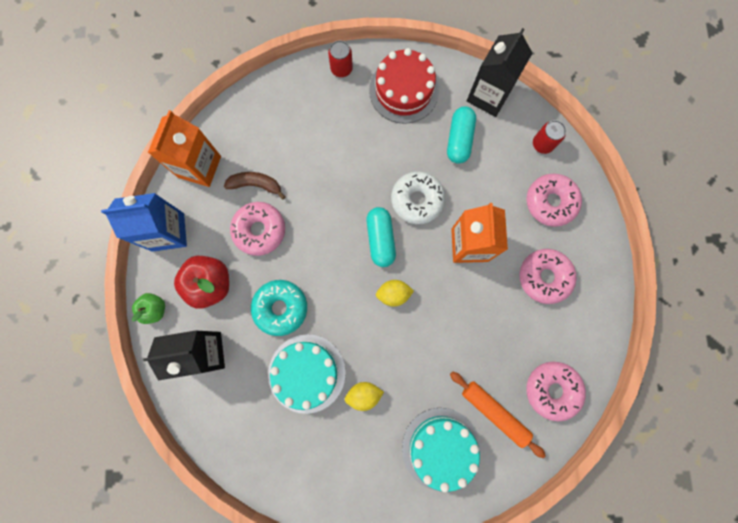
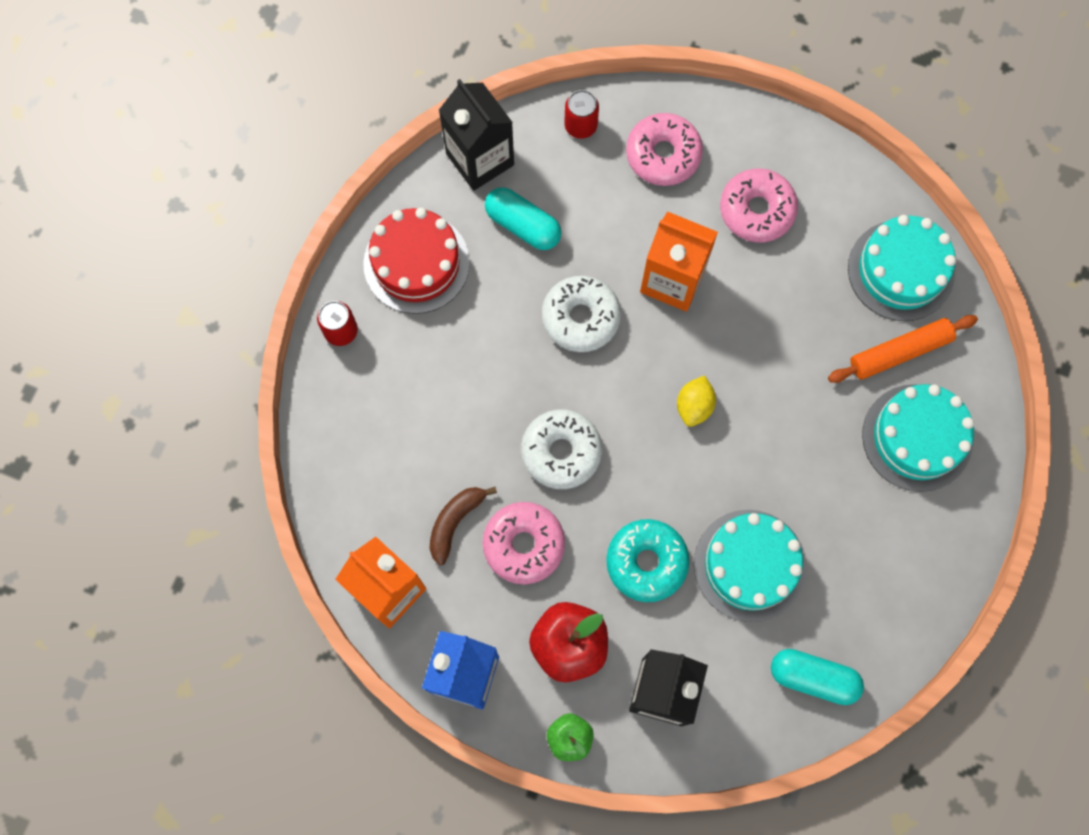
camera: 65 degrees left, 5 degrees down
(326, 226) = (561, 452): none -> white donut
(363, 394) = (809, 503): yellow lemon -> none
(380, 239) = (612, 389): turquoise capsule -> turquoise capsule (813, 678)
(552, 390) = (901, 270): pink donut -> turquoise cake

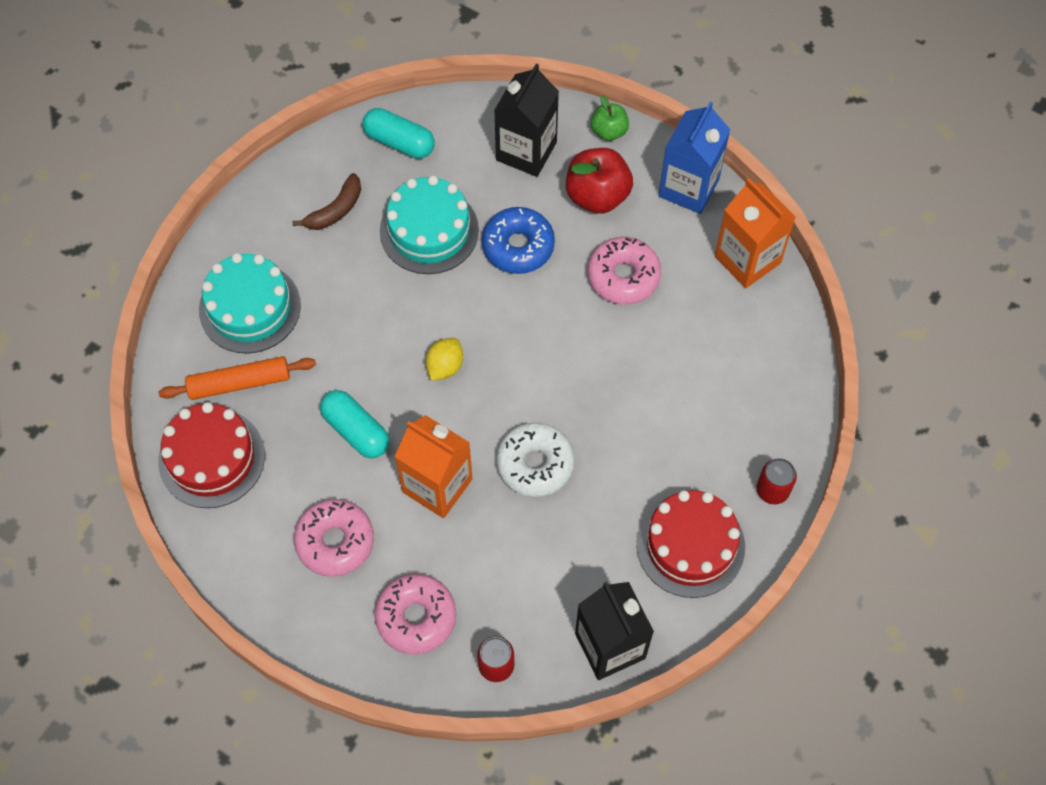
camera: 170 degrees left, 10 degrees down
(455, 522) = (682, 304): brown banana -> brown banana (335, 210)
(523, 225) = (576, 566): turquoise capsule -> turquoise capsule (356, 430)
(561, 452) = (576, 347): white donut -> none
(646, 562) = (518, 246): turquoise donut -> blue donut
(901, 270) = (212, 458): turquoise cake -> red cake

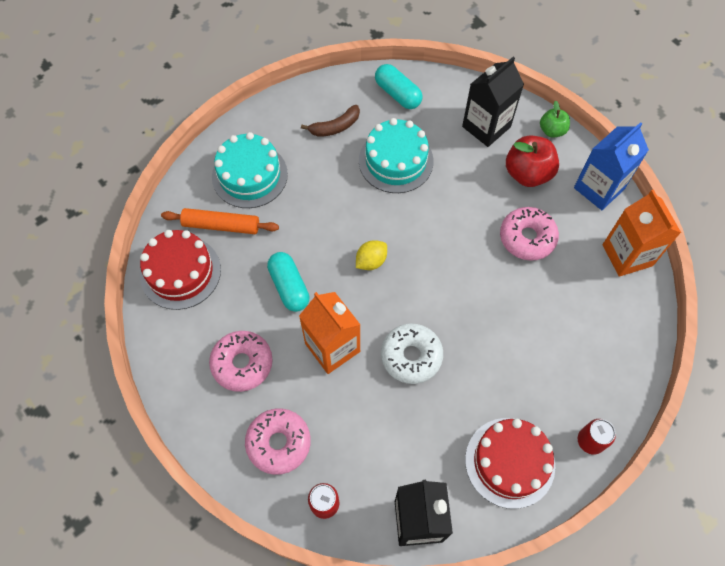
camera: 20 degrees right, 0 degrees up
(518, 246) = (456, 192): blue donut -> none

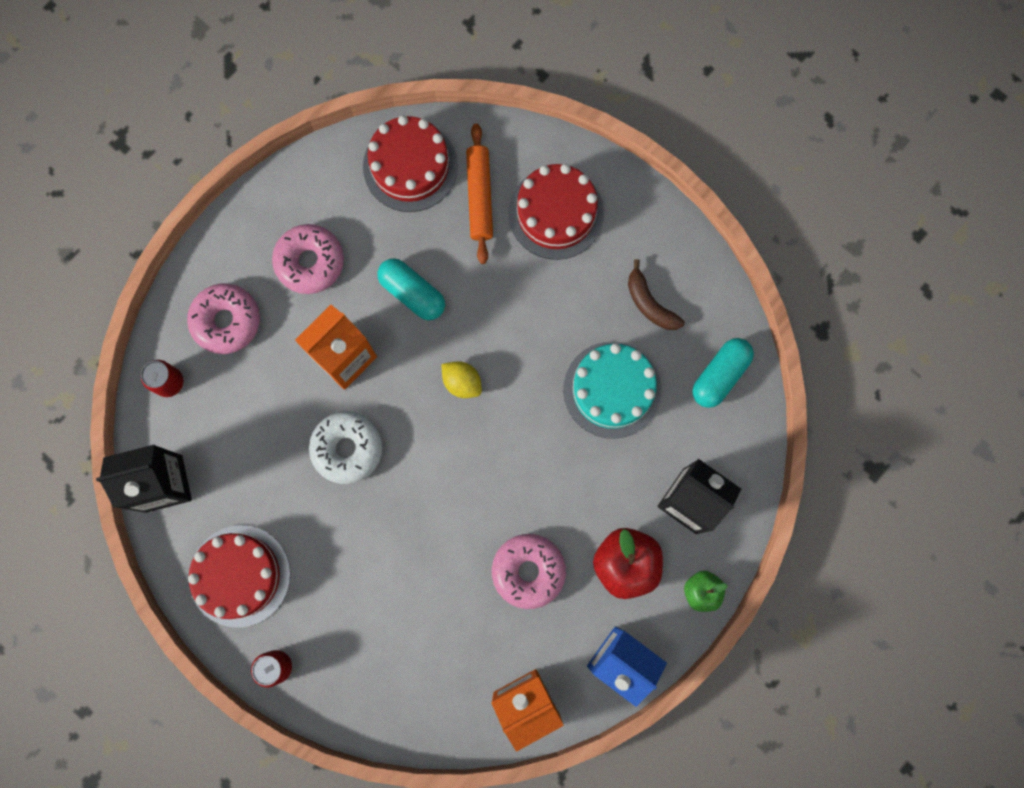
camera: 80 degrees right, 15 degrees up
(249, 175) = (556, 213): turquoise cake -> red cake
(289, 287) = (412, 293): turquoise capsule -> turquoise capsule turned 75 degrees clockwise

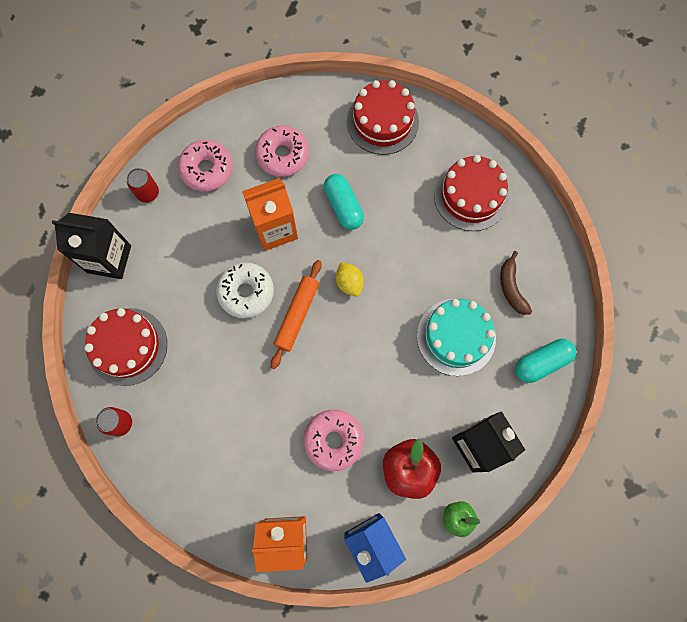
camera: 25 degrees right, 5 degrees down
(480, 197) = (421, 162): orange rolling pin -> orange rolling pin (297, 315)

